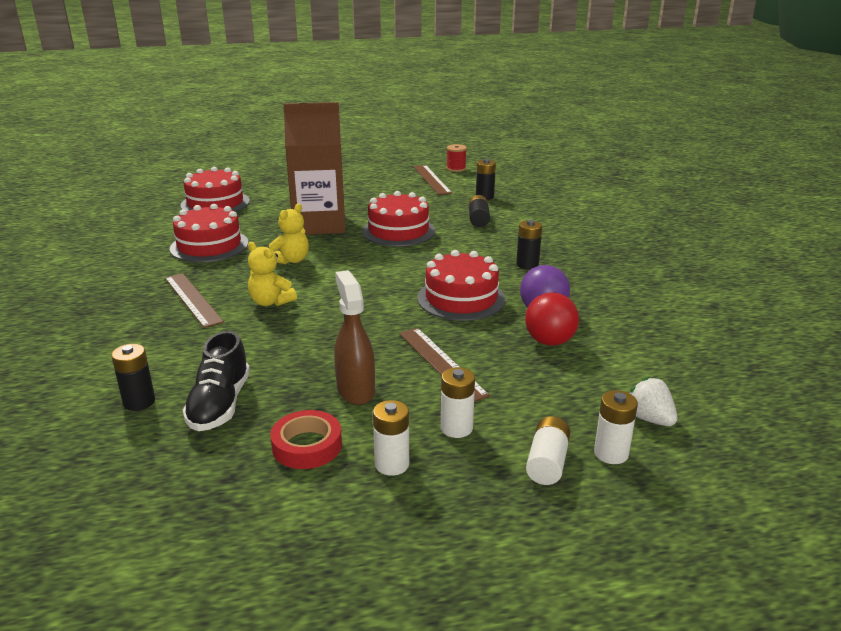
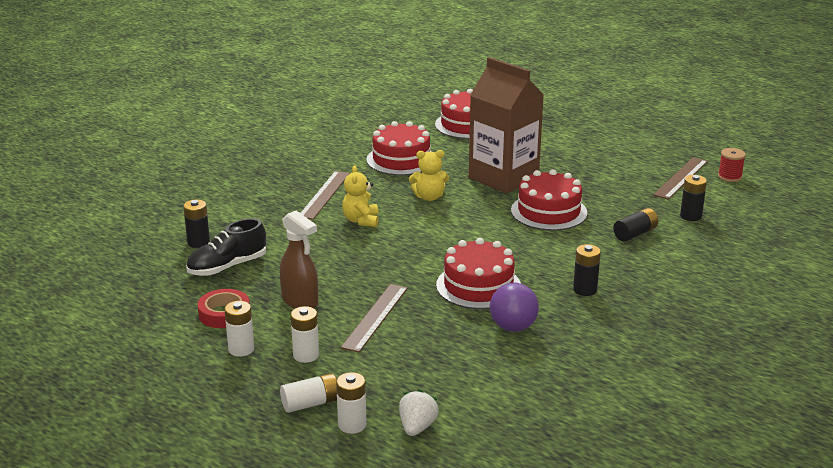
camera: 50 degrees right, 0 degrees up
(355, 390) = (300, 301): brown spray bottle -> brown spray bottle turned 105 degrees clockwise
(549, 341) = (469, 347): red ball -> none

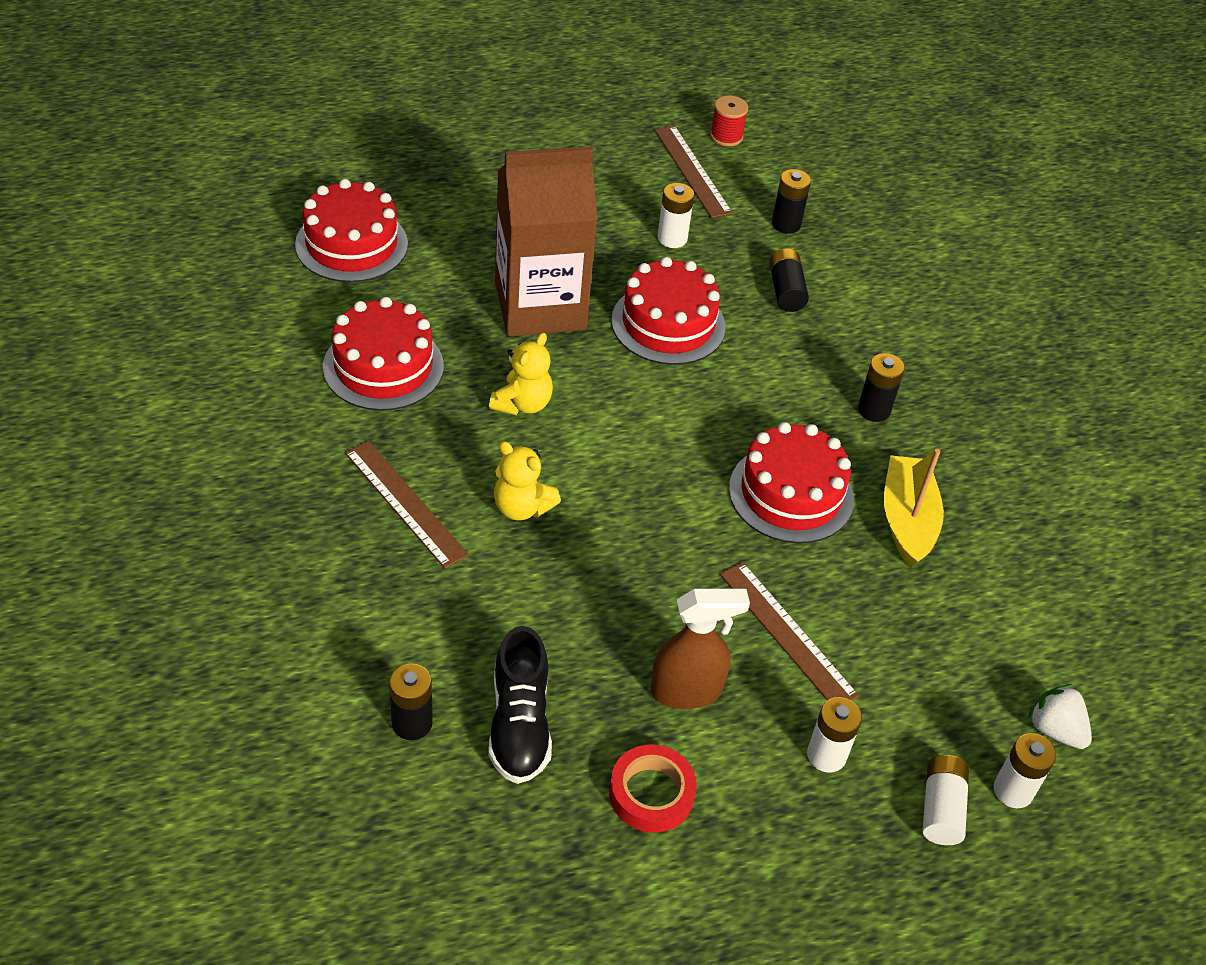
camera: 60 degrees left, 20 degrees up
(241, 349) = (760, 820): white battery -> white battery (672, 238)
(513, 327) = (907, 520): purple ball -> yellow boat

